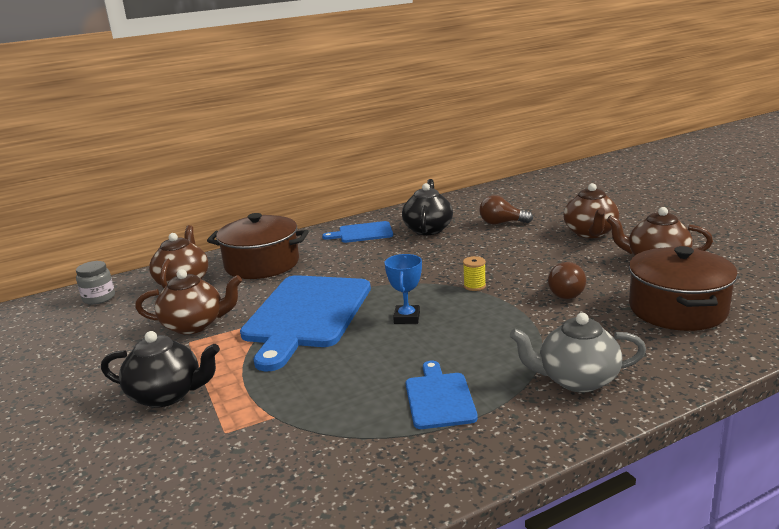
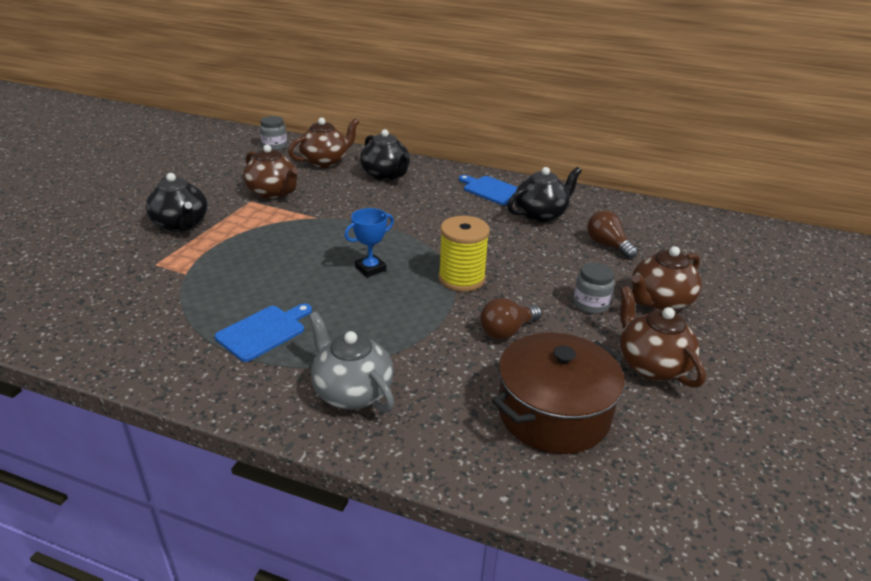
camera: 45 degrees right, 10 degrees up
(262, 264) = (386, 175): brown pot -> black teapot
(306, 314) = (330, 225): blue cutting board -> none
(474, 286) = (461, 279): yellow spool -> yellow spool, size x2.03
(567, 254) = (591, 304): none -> grey jar

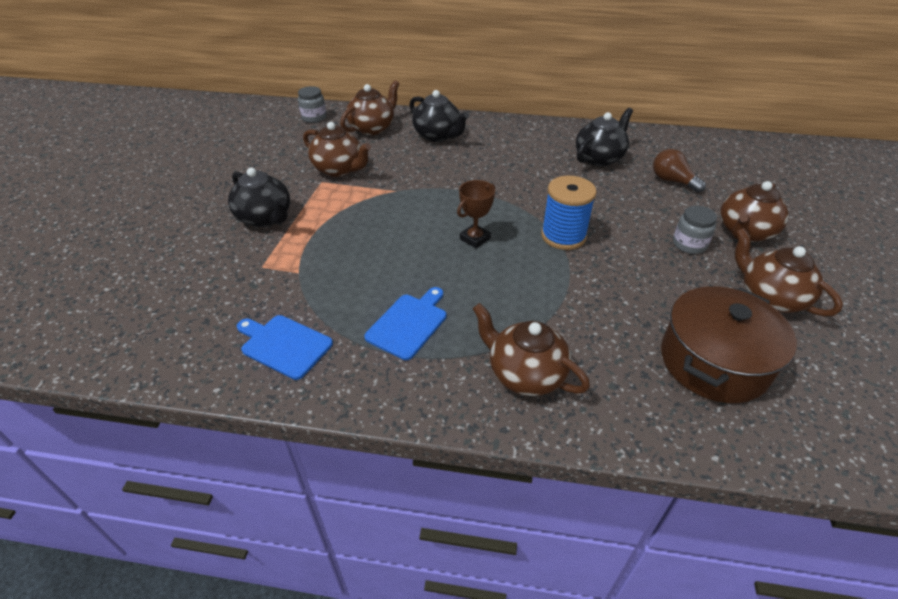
camera: 10 degrees left, 10 degrees up
(351, 392) = (525, 374): grey teapot -> brown teapot
(370, 269) = (475, 239): blue trophy -> brown trophy
(461, 279) = (563, 236): yellow spool -> blue spool
(491, 190) = (542, 138): blue cutting board -> blue cutting board (284, 345)
(507, 331) = (631, 284): brown light bulb -> none

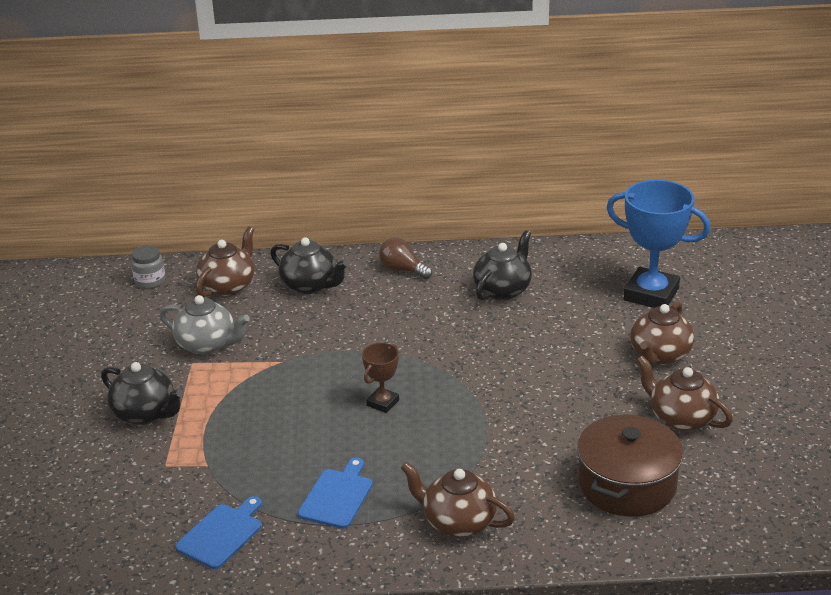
camera: 10 degrees left, 10 degrees down
(284, 345) = (221, 534): blue cutting board -> blue cutting board turned 105 degrees clockwise
(339, 169) = (207, 345): brown teapot -> grey teapot
(563, 236) = (475, 386): blue spool -> none
(672, 181) = (585, 307): brown light bulb -> brown light bulb (403, 270)
(689, 244) = (603, 376): grey jar -> none
(734, 178) = (651, 294): none -> blue trophy

